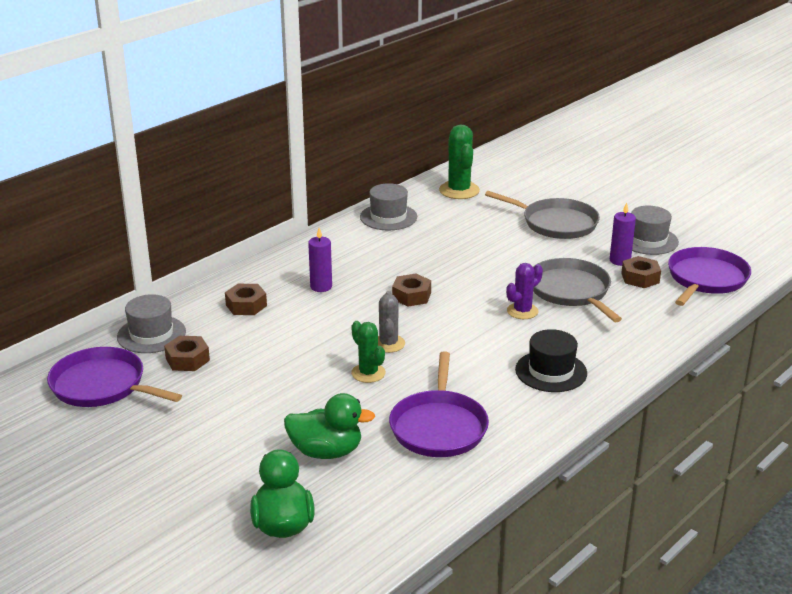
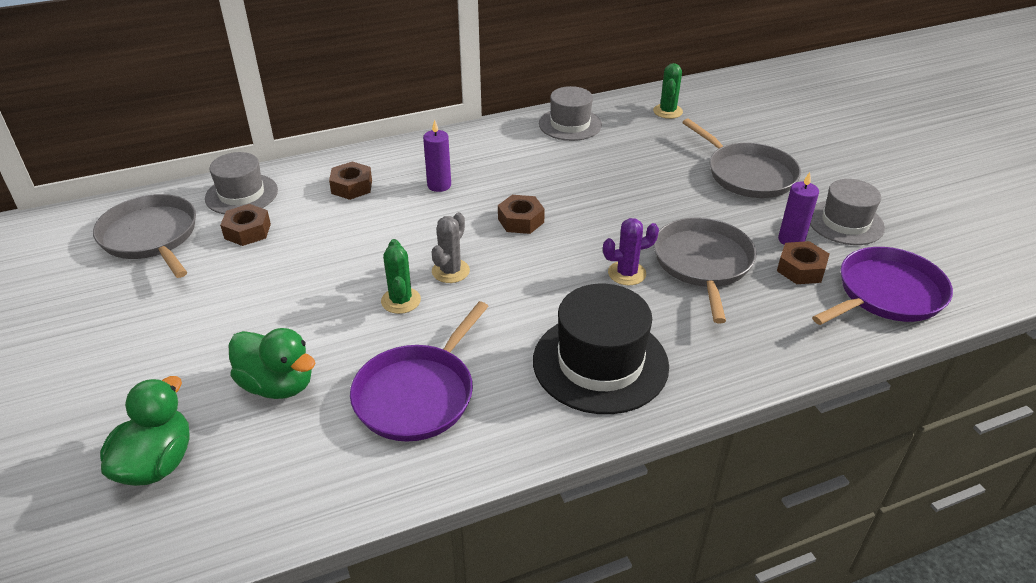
camera: 25 degrees right, 10 degrees up
(102, 385) = (151, 237): purple pan -> grey pan
(459, 190) = (667, 111): green cactus -> green cactus, size x0.65
(551, 371) = (600, 363): black hat -> black hat, size x1.51

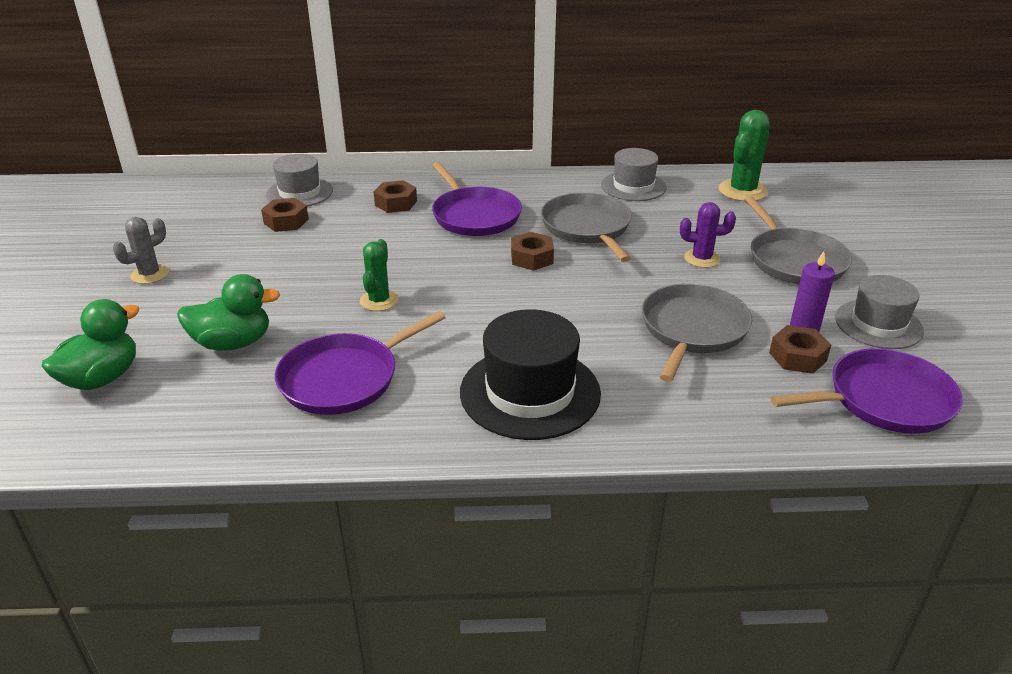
camera: 20 degrees right, 5 degrees down
(151, 237) = (208, 211): grey pan -> grey pan (587, 228)
(278, 385) = (233, 343): green duck -> green duck turned 60 degrees counterclockwise
(439, 185) = (474, 215): purple candle -> purple pan
(450, 271) = (439, 286): grey cactus -> grey cactus (150, 274)
(627, 273) = (607, 322): purple cactus -> purple cactus (702, 258)
(667, 111) = (742, 191): green cactus -> green cactus, size x1.54

